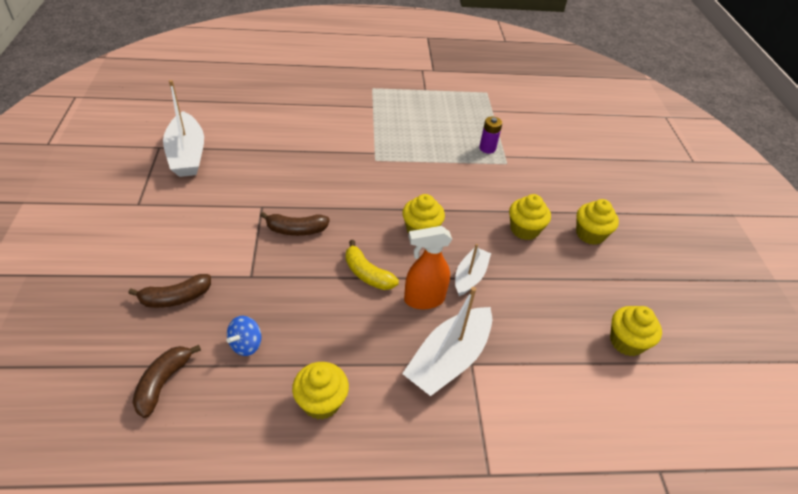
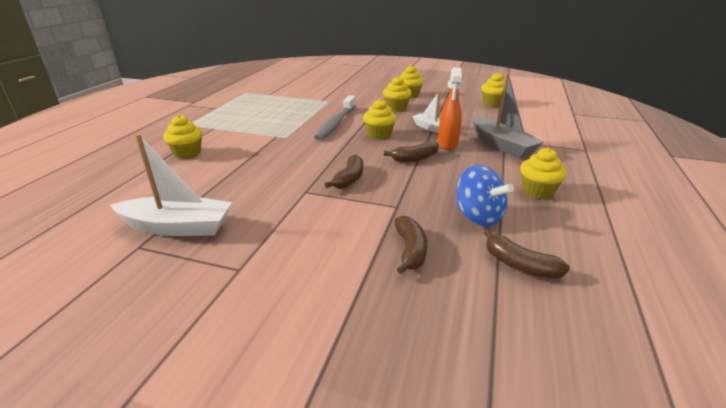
camera: 65 degrees left, 15 degrees down
(246, 344) = (478, 216): blue spinning top -> blue spinning top, size x1.67
(310, 112) = (187, 153): none -> yellow cupcake
(367, 274) = (415, 158): yellow banana -> brown banana
(434, 186) = (336, 123): none -> grey toothbrush
(448, 359) = (501, 145): white boat -> grey boat
(487, 148) = (309, 103): purple battery -> none

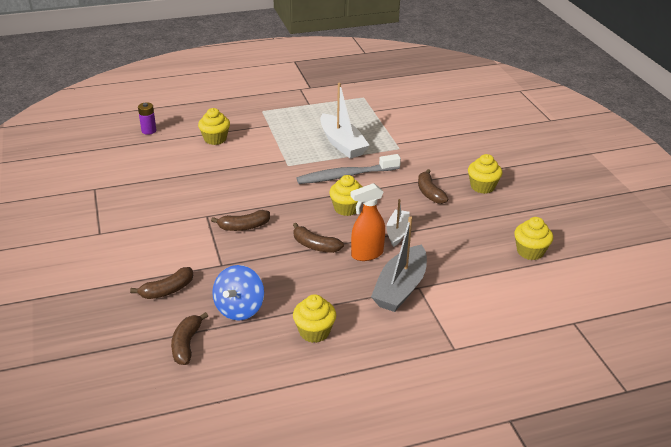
camera: 55 degrees right, 5 degrees up
(99, 180) = (149, 131): none -> purple battery
(178, 227) = (122, 190): white boat -> white boat (342, 144)
(396, 108) = (429, 193): yellow cupcake -> brown banana

